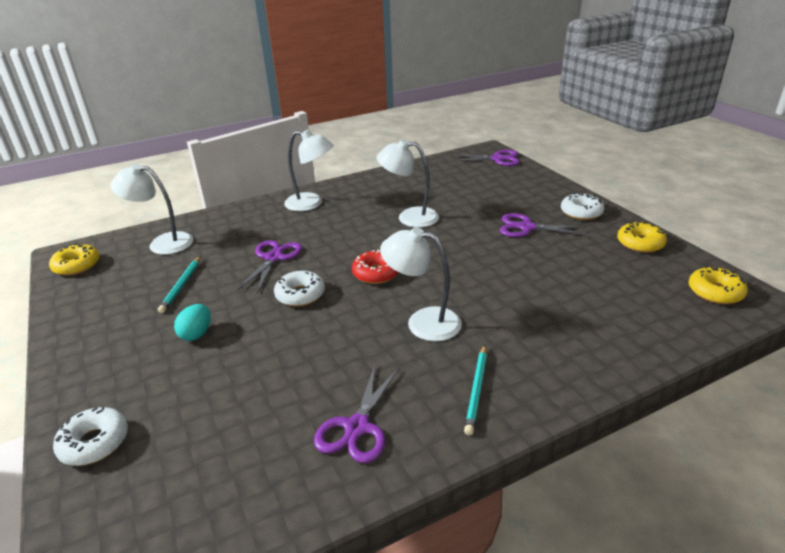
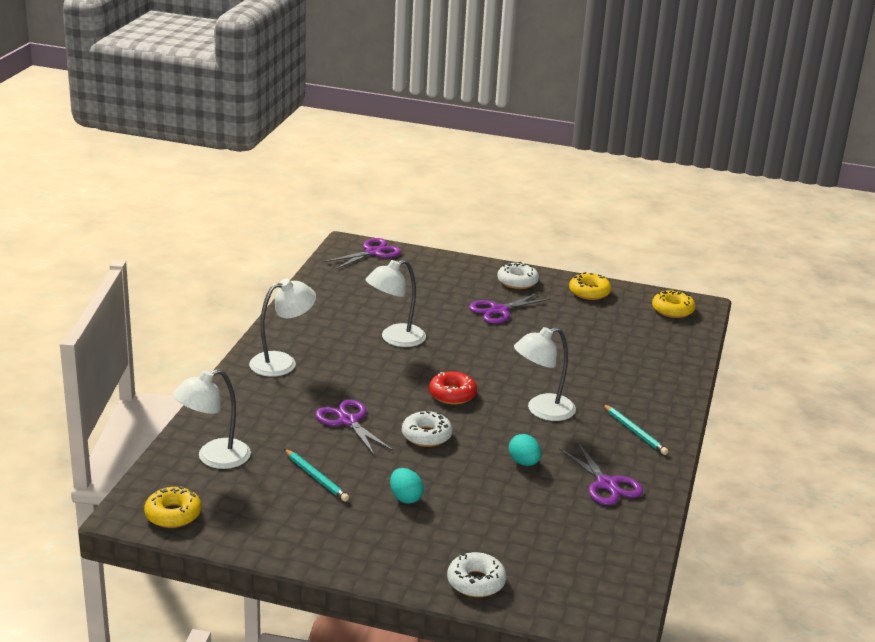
camera: 50 degrees left, 5 degrees down
(326, 359) = (524, 462): none -> turquoise egg

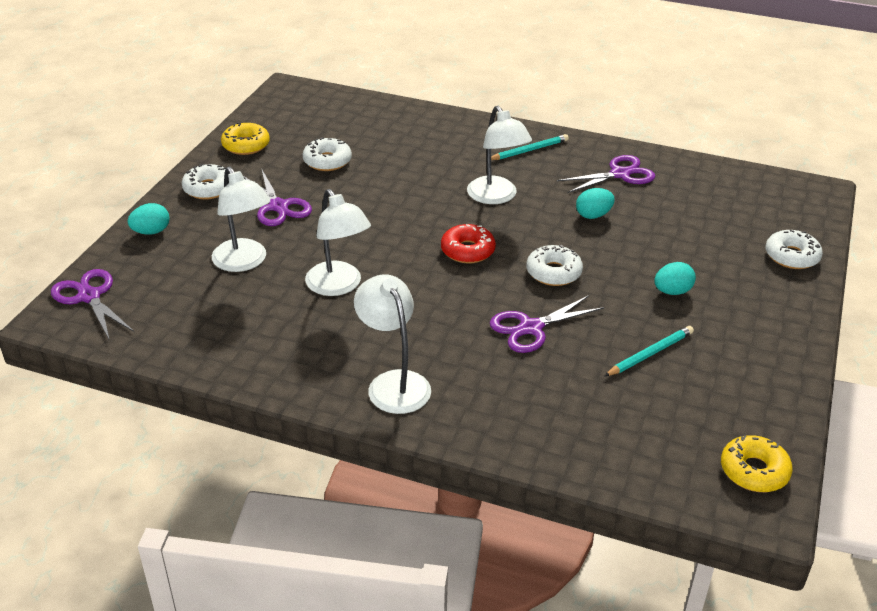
camera: 85 degrees left, 10 degrees up
(214, 458) = (628, 440): white lamp -> white lamp (244, 262)
(453, 265) = (151, 232): none -> turquoise egg
(576, 328) = (327, 161): none -> white donut
(672, 310) = (295, 103): yellow donut -> none

